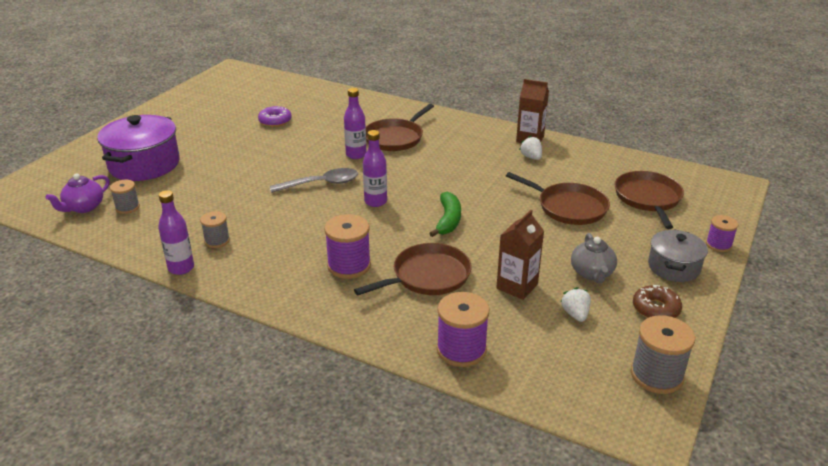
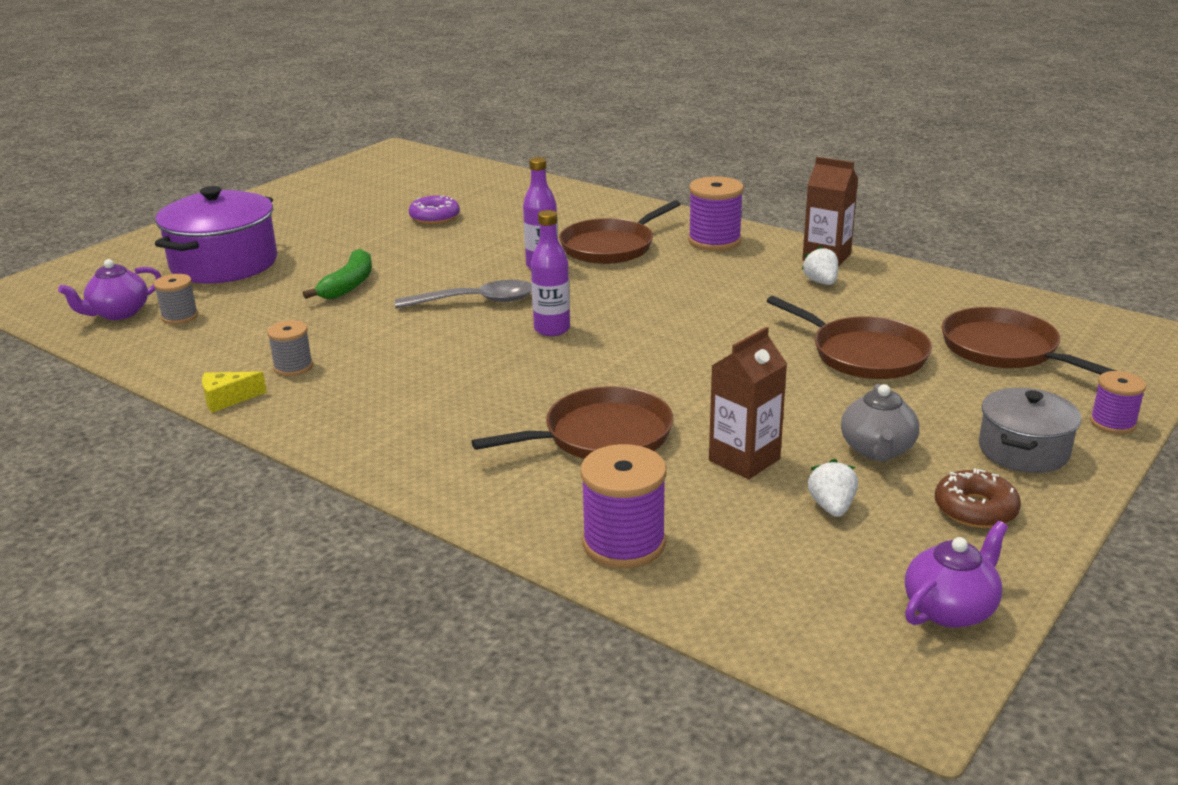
camera: 10 degrees right, 5 degrees down
(181, 268) = (227, 399): purple bottle -> yellow cheese
(349, 266) = (481, 413): purple spool -> purple spool (714, 241)
(448, 220) = (659, 361): green banana -> green banana (348, 285)
(648, 199) = (1004, 349): brown pan -> brown pan turned 45 degrees counterclockwise
(656, 375) = (950, 609): grey spool -> purple teapot

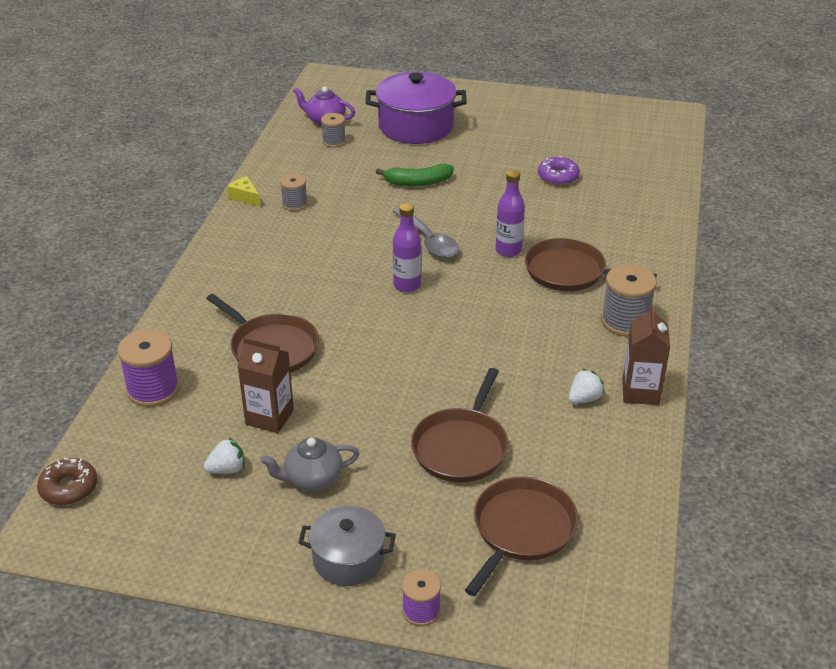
camera: 65 degrees right, 10 degrees up
(714, 241) = (625, 321): purple spool -> grey spool
(950, 609) = (130, 542): purple teapot -> none
(975, 509) = (252, 541): brown donut -> brown donut (69, 488)

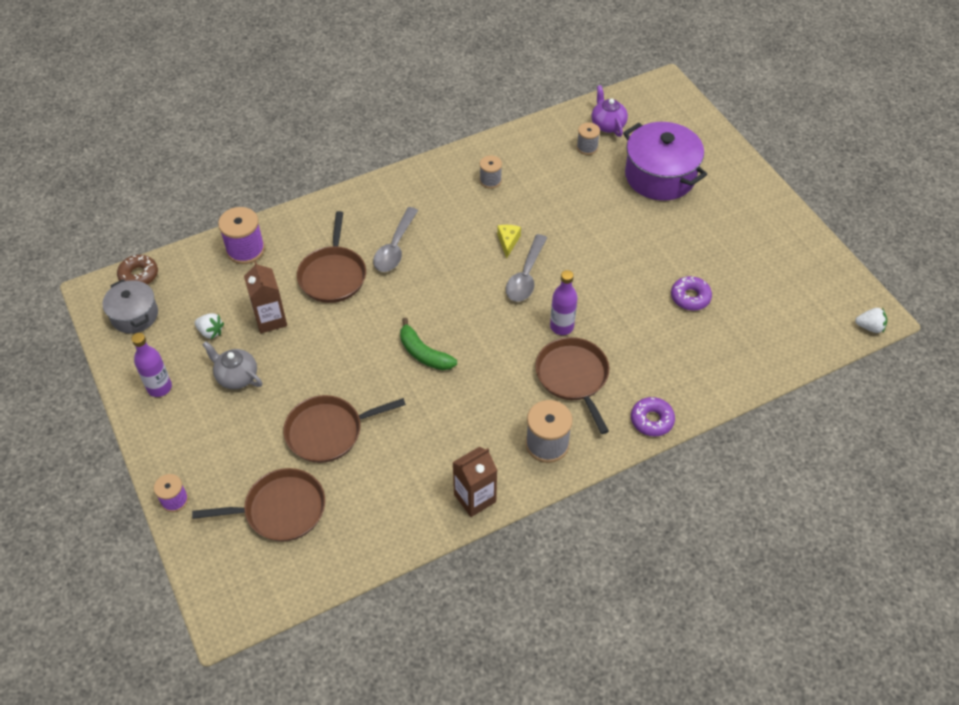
camera: 50 degrees right, 15 degrees up
(245, 197) = (470, 152): yellow cheese -> yellow cheese (508, 242)
(293, 294) = (395, 247): none -> grey spoon
(348, 559) = (187, 438): grey pot -> grey pot (134, 315)
(407, 285) = (463, 298): purple bottle -> purple bottle (159, 387)
(418, 182) = (589, 224): green banana -> green banana (424, 353)
(584, 398) = (437, 469): white strawberry -> white strawberry (869, 327)
(659, 256) = (652, 420): none -> purple donut

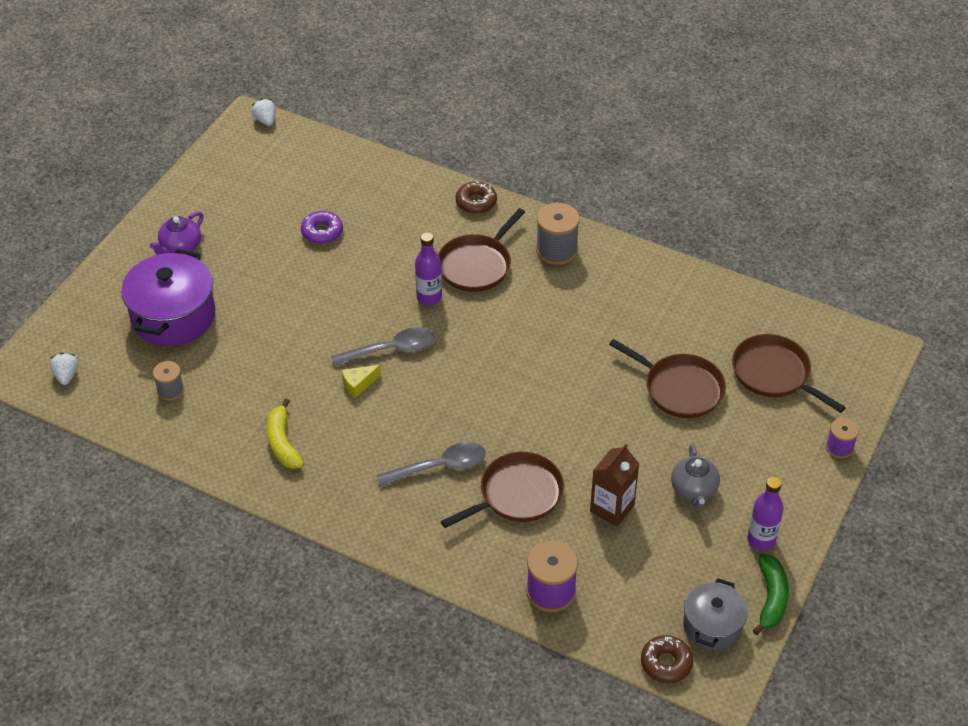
camera: 125 degrees left, 5 degrees down
(210, 332) = (669, 546): white strawberry -> white strawberry (66, 375)
(424, 353) = (543, 372): green banana -> green banana (771, 598)
(475, 498) = (645, 266): brown carton -> none
(490, 180) = (283, 443): grey spool -> yellow banana
(607, 125) = (120, 390): purple teapot -> purple teapot (180, 247)
(652, 420) = (476, 202): purple donut -> brown donut

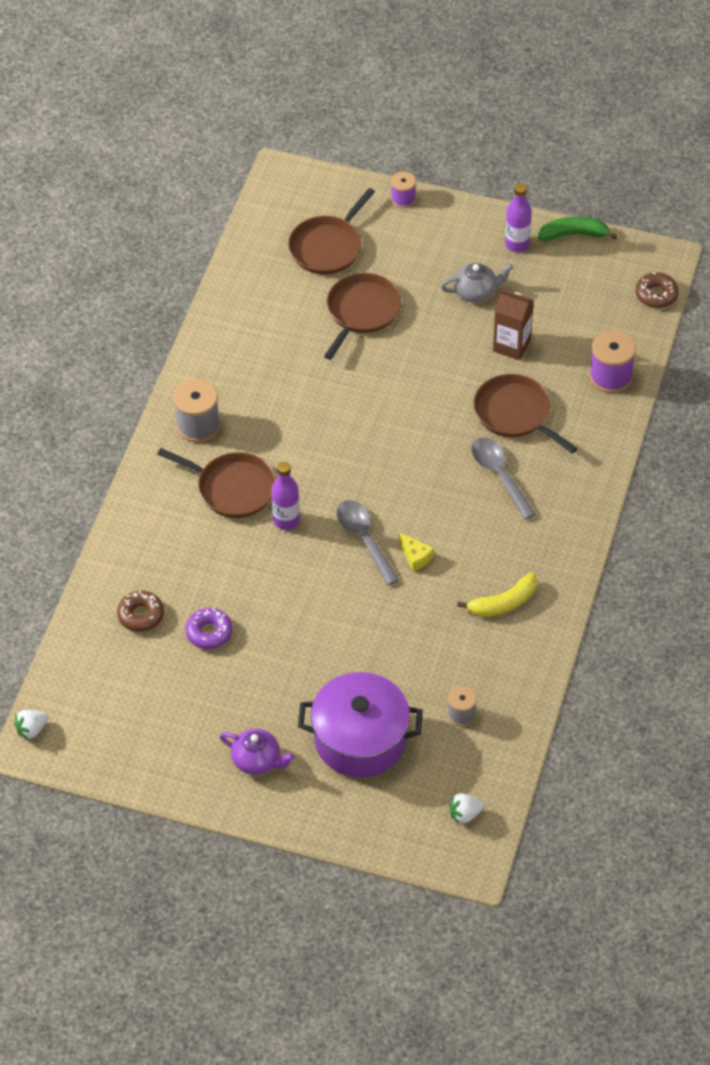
camera: 100 degrees left, 5 degrees up
(476, 202) = (138, 503): brown donut -> brown donut (141, 615)
(712, 625) = (611, 269): grey pot -> none

